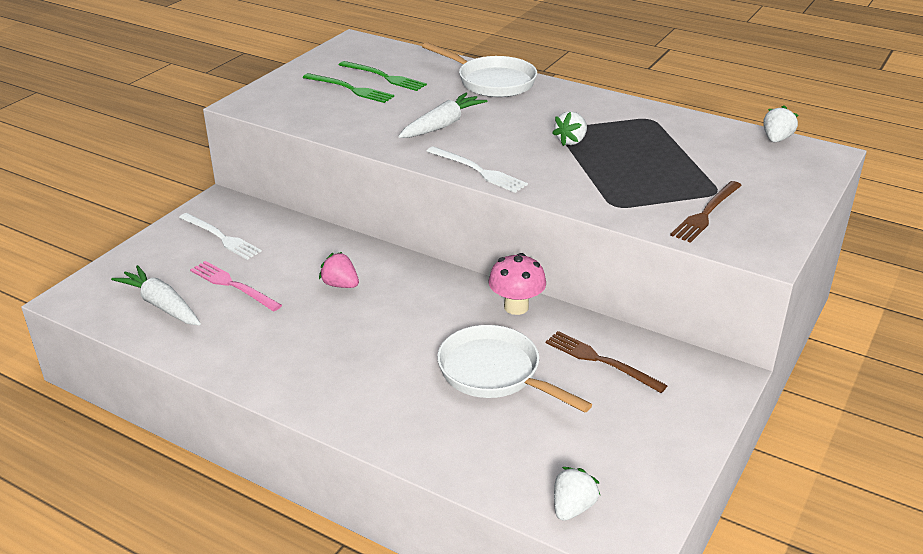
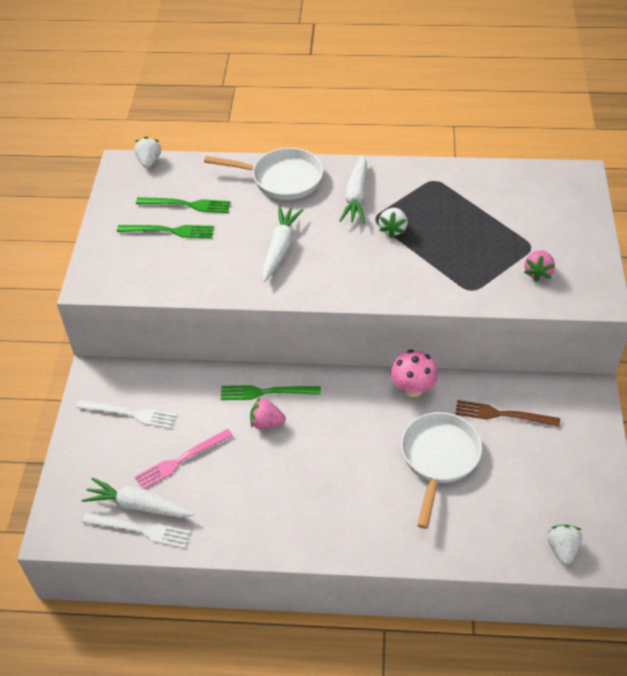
camera: 25 degrees left, 15 degrees up
(233, 285) = (181, 460): pink fork -> pink fork turned 45 degrees counterclockwise
(362, 262) = (266, 392): none -> green fork
(478, 171) = (346, 291): white fork -> white fork (140, 530)
(494, 373) = (439, 458): white pan -> white pan turned 90 degrees clockwise
(555, 110) = (356, 196): none -> white carrot
(706, 213) = (538, 273): brown fork -> pink strawberry
(776, 139) = (537, 171): white strawberry -> white strawberry (149, 161)

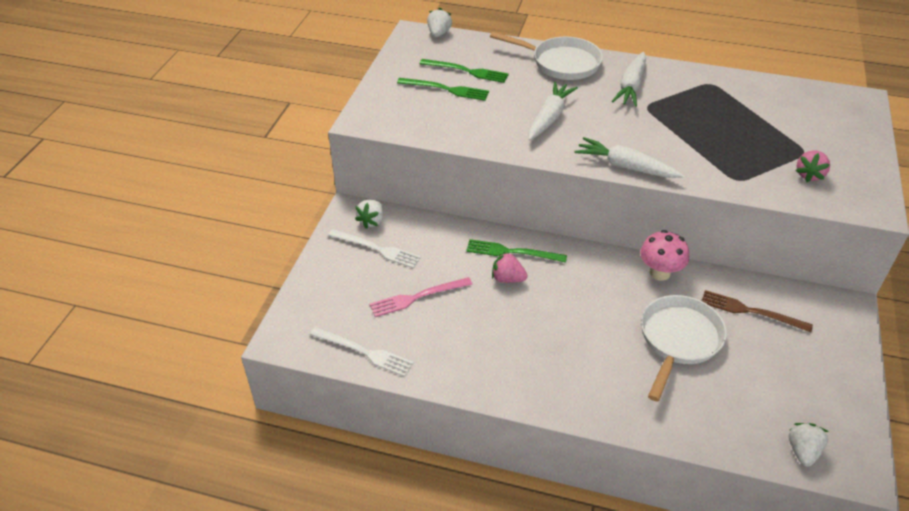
camera: 10 degrees right, 5 degrees down
(138, 505) = (367, 330): white carrot -> white carrot (625, 167)
(393, 229) = (663, 118): white strawberry -> white strawberry (372, 221)

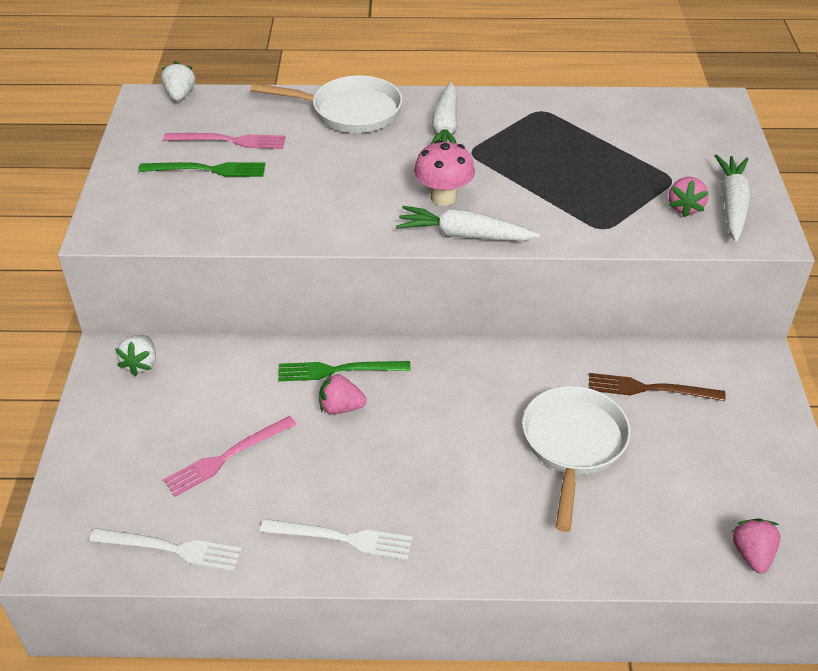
camera: 15 degrees left, 0 degrees up
(377, 249) = (156, 401): white fork -> white fork (342, 538)
(467, 71) = (229, 141): green fork -> pink fork
(549, 117) = (352, 186): white carrot -> white carrot (732, 204)
(660, 273) = (530, 361): pink mushroom -> pink mushroom (443, 197)
(802, 451) = (752, 554): white strawberry -> pink strawberry

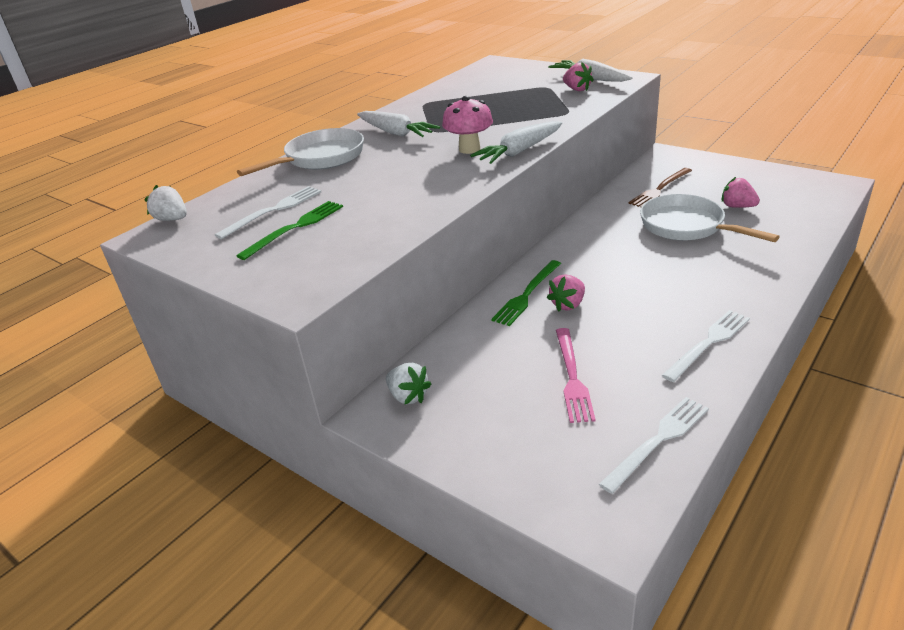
camera: 50 degrees left, 10 degrees down
(229, 141) = (273, 211): pink fork -> white fork
(752, 554) = (820, 200): pink strawberry -> pink strawberry (737, 206)

